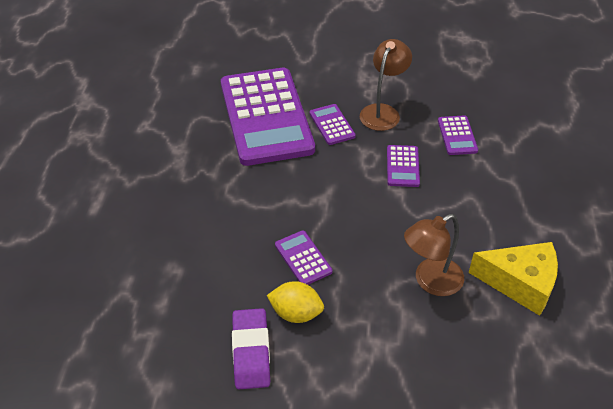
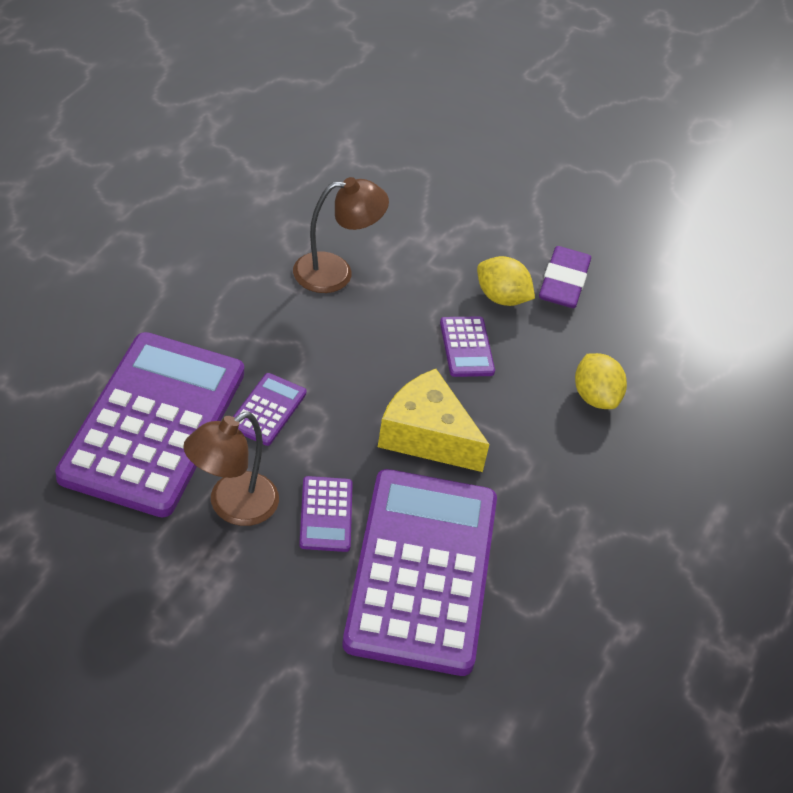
camera: 165 degrees left, 0 degrees up
(196, 256) = (595, 397): none -> yellow lemon
(457, 136) = (154, 424): purple calculator -> purple calculator, size x2.48
(520, 283) = (239, 236): yellow cheese -> yellow cheese (426, 436)

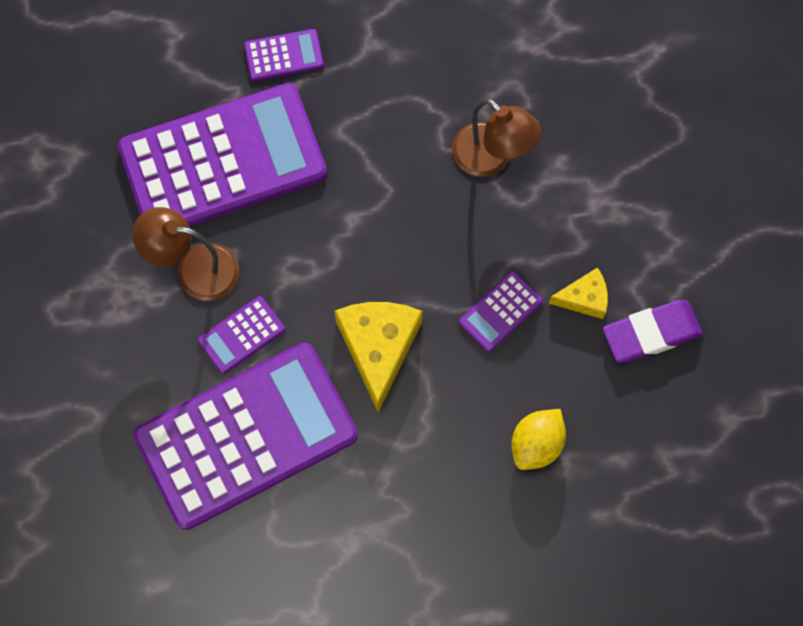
camera: 60 degrees right, 25 degrees up
(267, 410) = (303, 222): purple calculator -> purple calculator (283, 56)
(501, 298) = (584, 298): yellow lemon -> yellow cheese

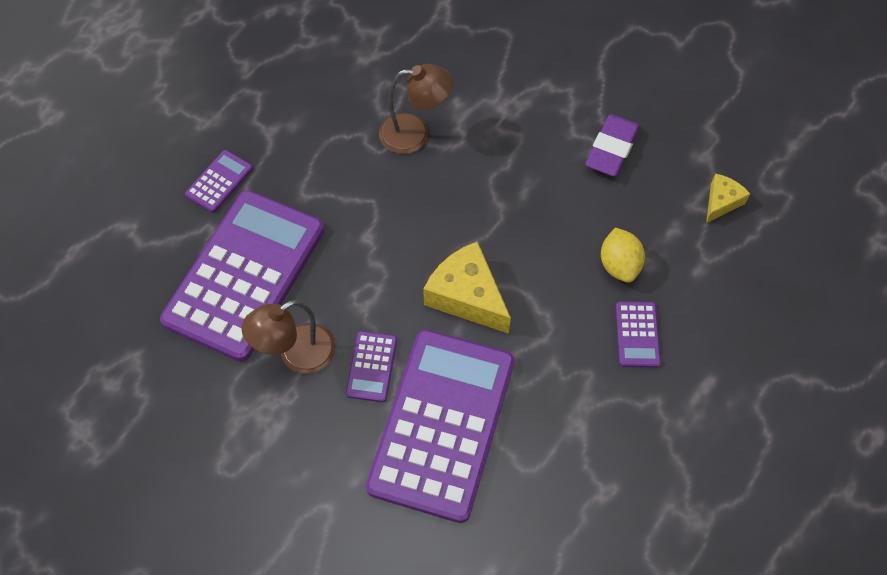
camera: 45 degrees left, 10 degrees down
(500, 311) = (515, 211): purple calculator -> purple calculator (637, 334)
(584, 298) = (554, 163): yellow cheese -> yellow cheese (721, 202)

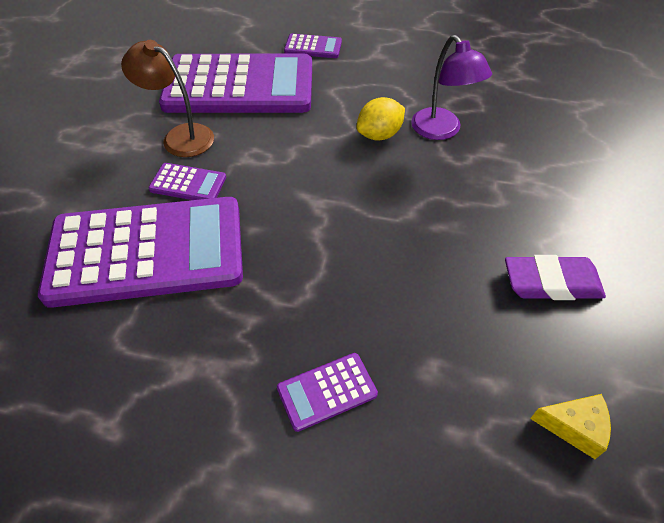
camera: 65 degrees right, 10 degrees down
(371, 366) = (188, 184): purple calculator -> purple calculator turned 150 degrees counterclockwise
(415, 133) = (441, 131): brown lamp -> purple lamp
(467, 296) = (293, 223): yellow cheese -> none
(619, 265) = (408, 341): yellow lemon -> yellow lemon (379, 135)

